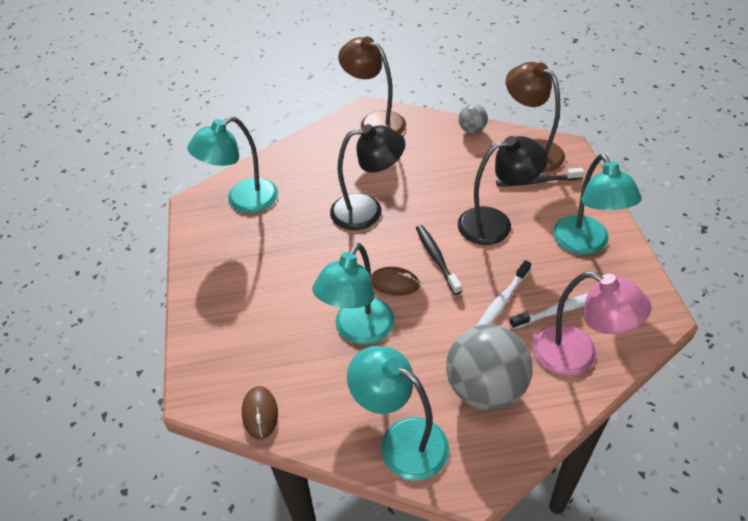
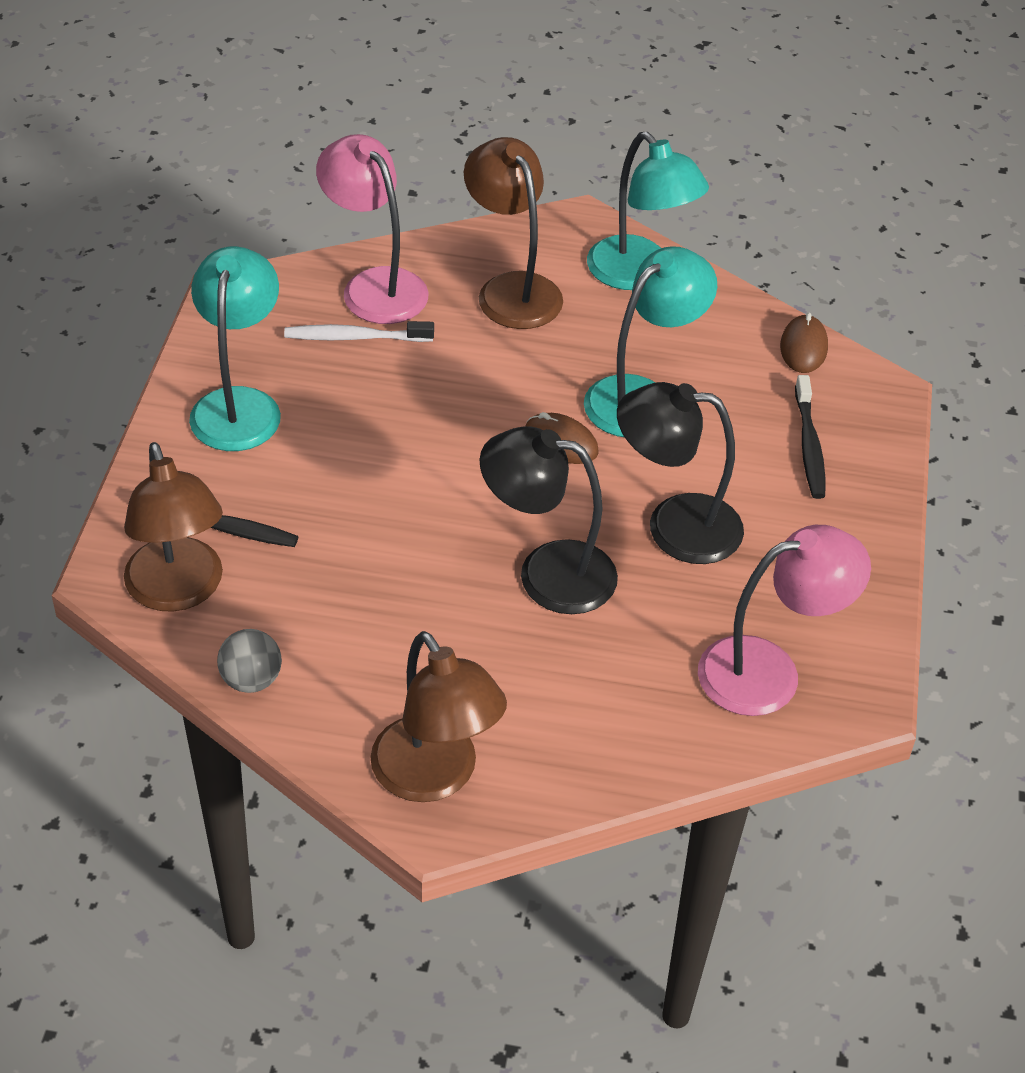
camera: 165 degrees left, 0 degrees up
(243, 201) = (769, 671): turquoise lamp -> pink lamp
(436, 258) = (477, 457): black toothbrush -> black toothbrush (809, 445)
(485, 389) = (512, 289): grey ball -> brown lamp
(496, 224) = (348, 479): black lamp -> black lamp (674, 526)
(501, 302) = (423, 370): white toothbrush -> none

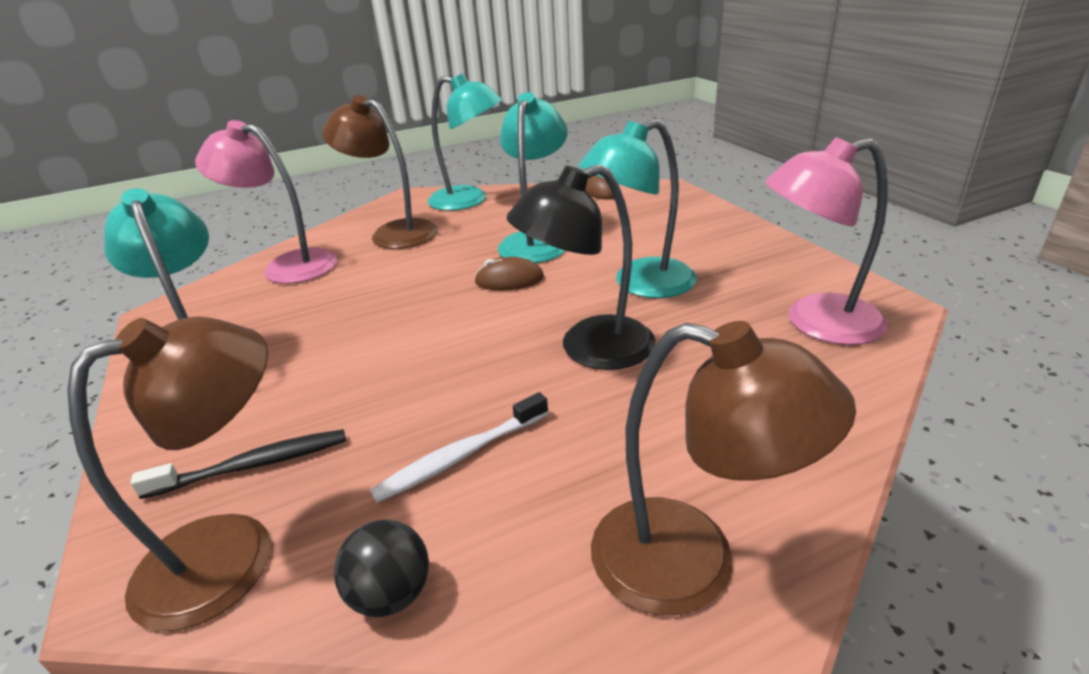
camera: 30 degrees left, 15 degrees down
(179, 591) = (233, 551): brown lamp -> brown lamp turned 75 degrees counterclockwise
(251, 679) = (391, 594): grey ball -> black ball
(355, 337) = (293, 294): white toothbrush -> white toothbrush (461, 456)
(674, 526) = (640, 284): black lamp -> turquoise lamp
(769, 671) = (815, 322): pink lamp -> pink lamp turned 135 degrees counterclockwise
(809, 445) = (662, 220): black toothbrush -> none

